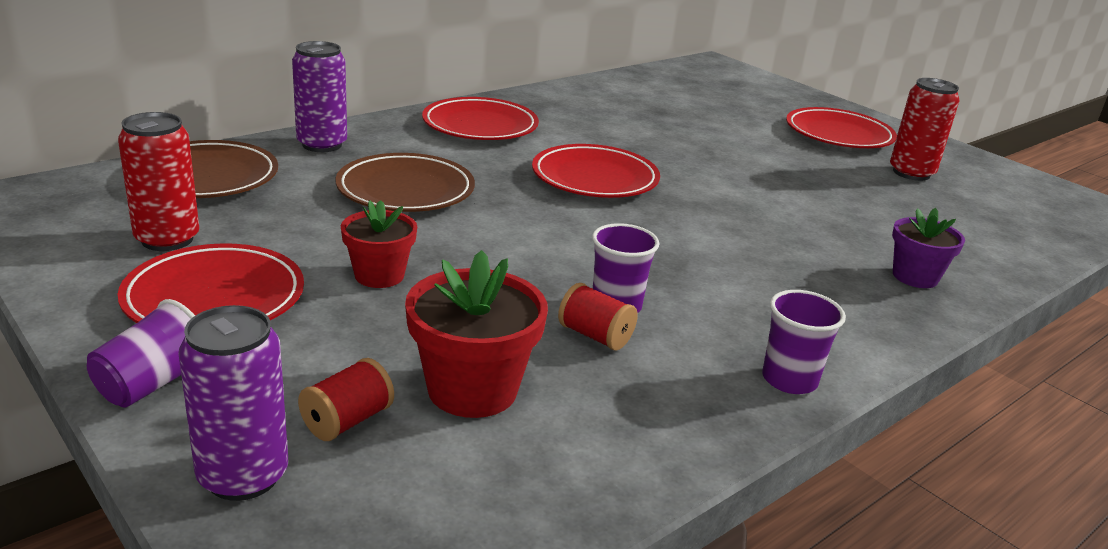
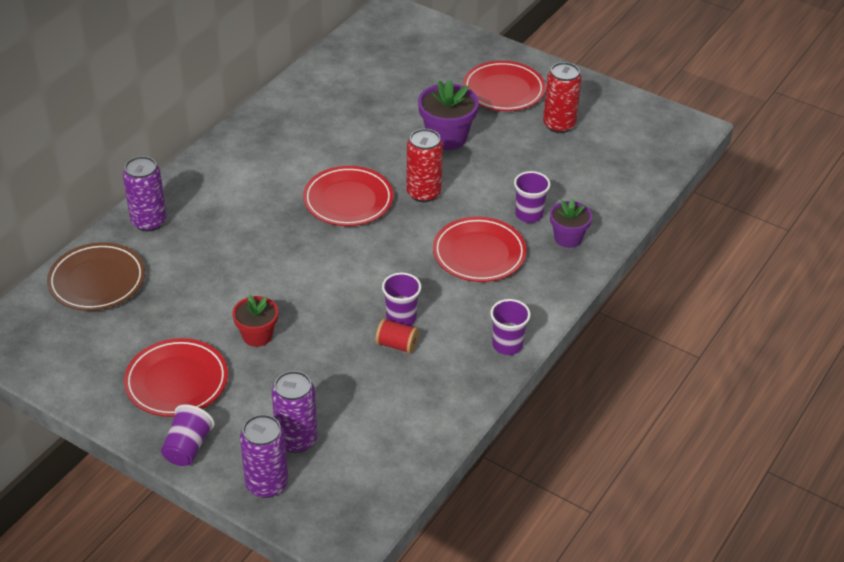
camera: 15 degrees left, 15 degrees up
(167, 239) = (116, 345): red can -> red can (423, 193)
(347, 421) = (296, 440): red spool -> purple can
(405, 190) = (231, 253): brown plate -> none
(472, 389) = (348, 402): red flower pot -> none
(480, 126) = (246, 163): red plate -> red plate (479, 254)
(752, 155) = (447, 137): none -> purple flower pot
(855, 241) = (529, 214): none -> purple cup

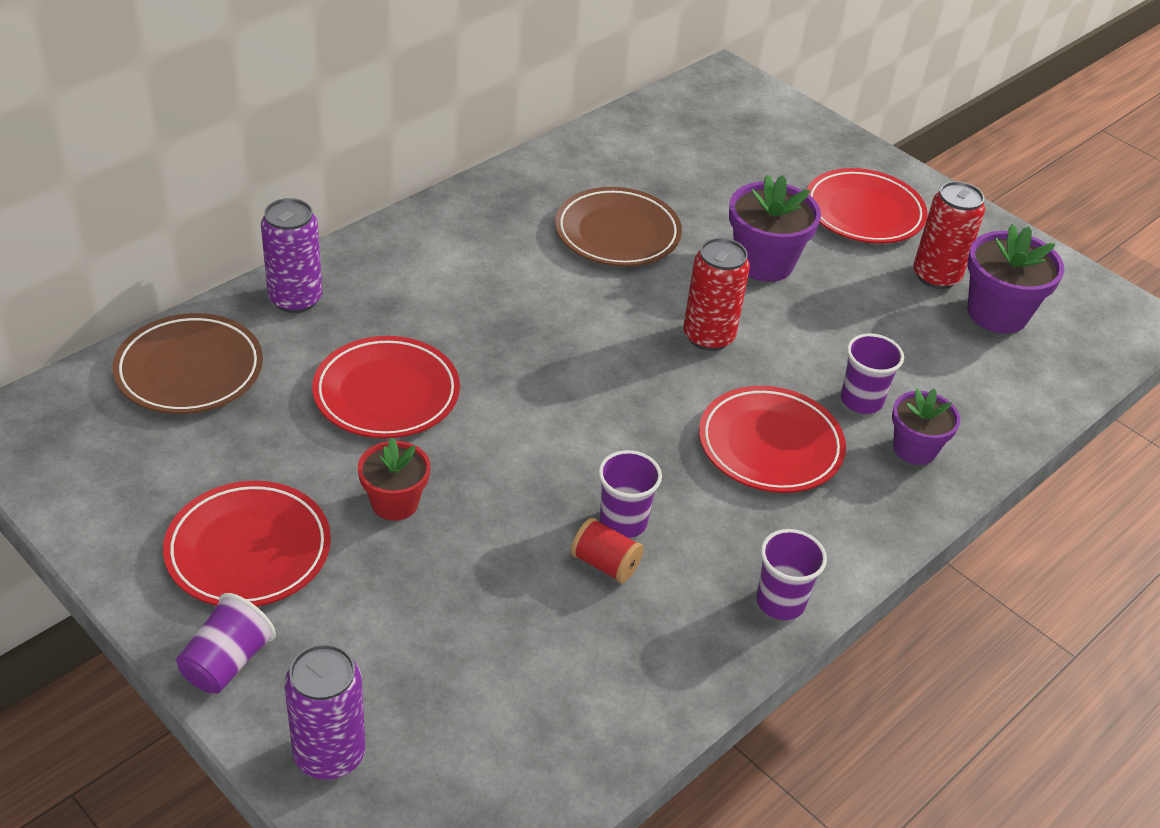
camera: 10 degrees right, 0 degrees up
(296, 440) = (400, 688): purple can -> none
(346, 136) = (617, 233): none -> brown plate
(348, 200) = (593, 325): red plate -> red plate (386, 393)
(602, 142) = (997, 313): none -> purple flower pot

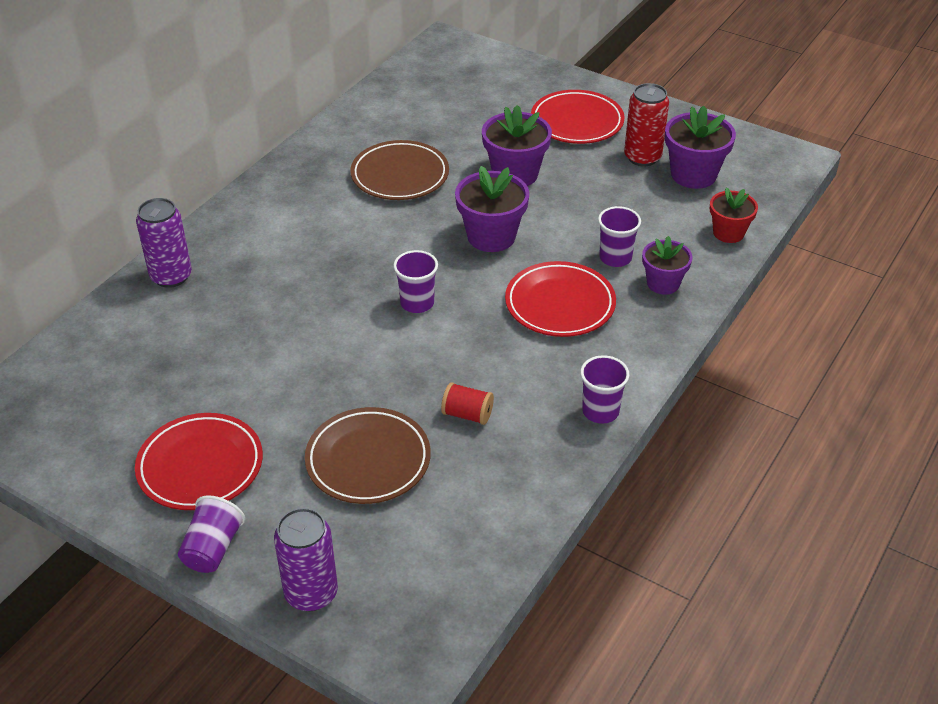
camera: 10 degrees left, 0 degrees up
(189, 370) = (107, 347): brown plate -> brown plate (368, 460)
(386, 393) = (265, 330): red plate -> none
(395, 503) = (298, 407): red flower pot -> red flower pot (728, 233)
(623, 522) = (471, 382): purple cup -> purple cup (417, 303)
(708, 336) = (491, 236): red can -> purple flower pot

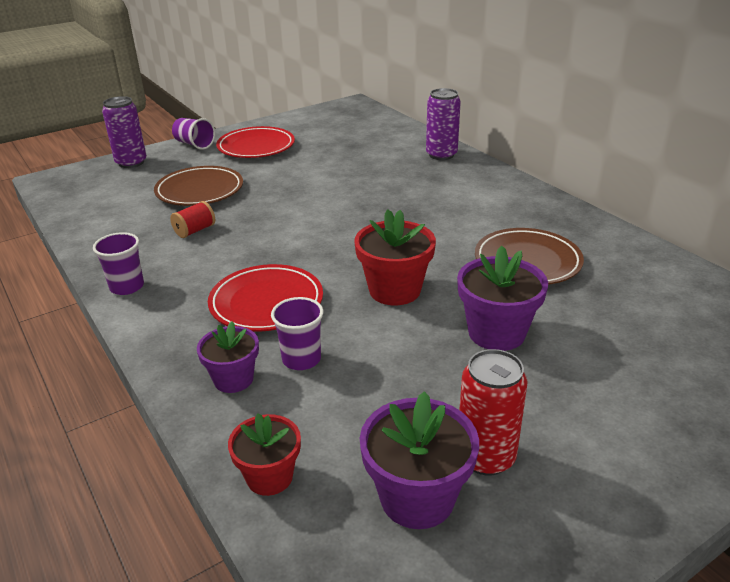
camera: 115 degrees right, 10 degrees down
(417, 303) = (333, 235): purple cup -> none
(491, 236) = (394, 290): purple flower pot -> red flower pot
(577, 122) = (601, 420): red plate -> none

